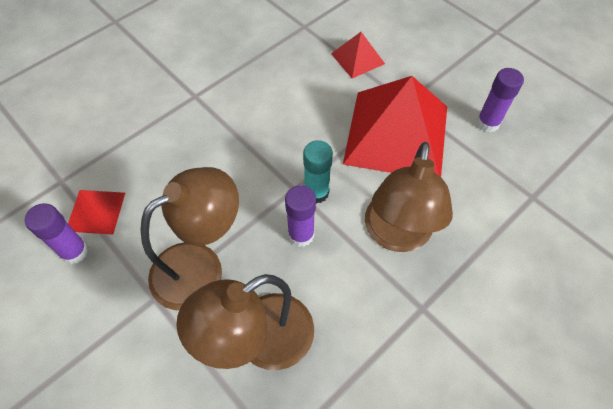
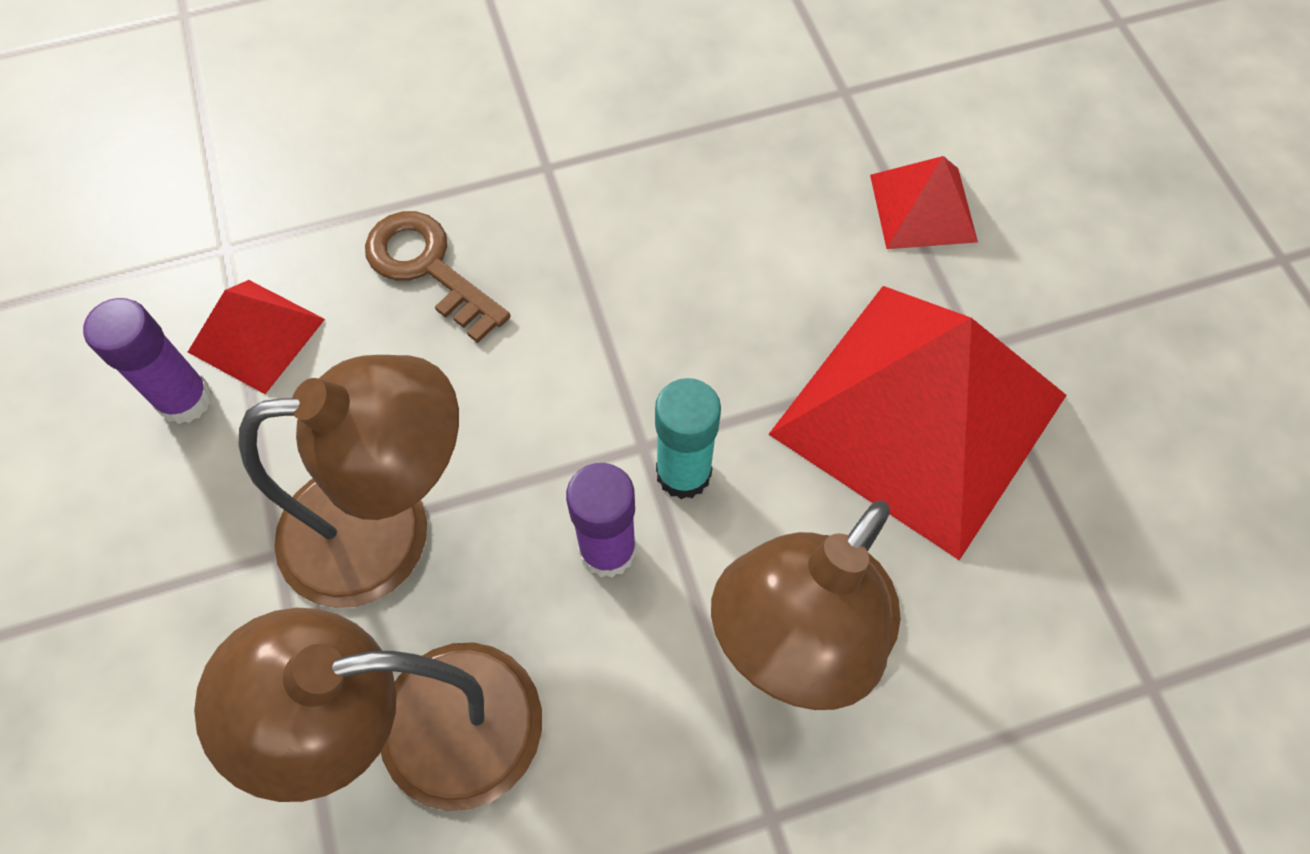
camera: 25 degrees right, 5 degrees up
(162, 154) = (428, 268): none -> brown key
(487, 123) = (1140, 471): purple glue stick -> none

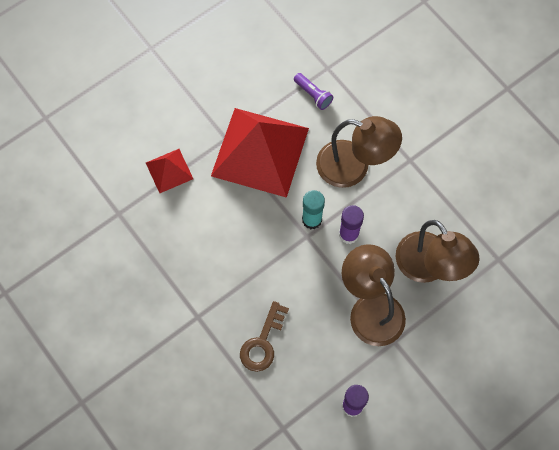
camera: 110 degrees left, 5 degrees up
(256, 335) = (316, 394): red pyramid -> none
(1066, 610) = (313, 95): none -> purple flashlight

